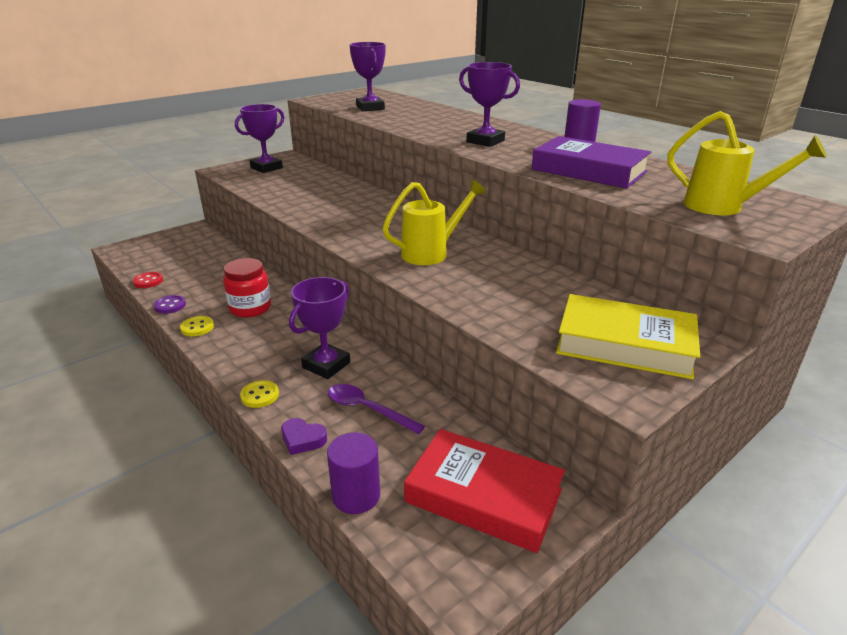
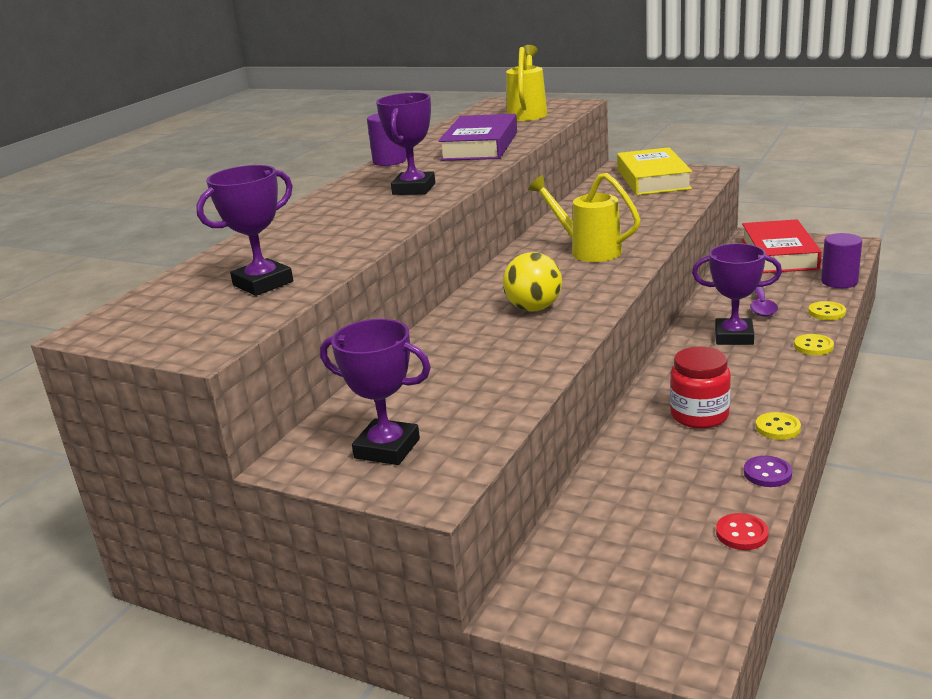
camera: 110 degrees left, 5 degrees down
(302, 439) = (826, 312): purple heart -> yellow button
(355, 215) = (534, 308): none -> yellow ball

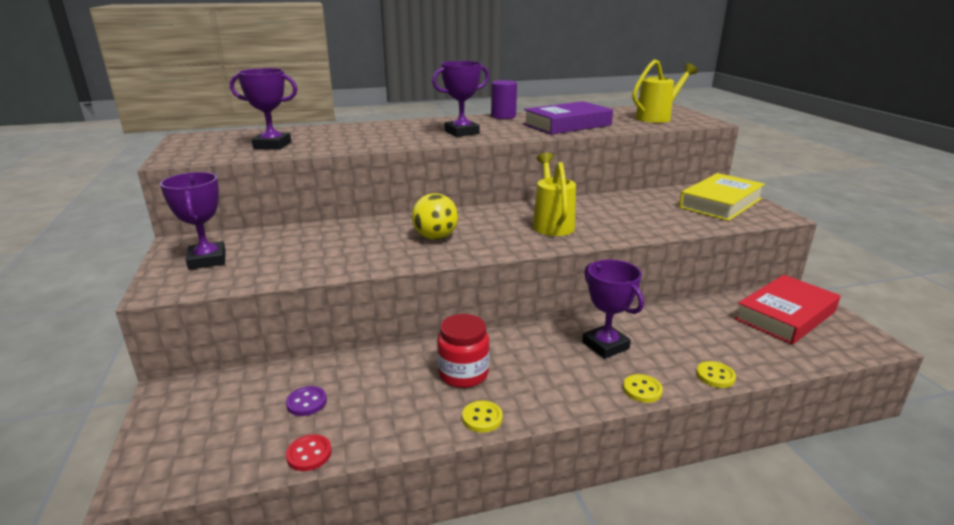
camera: 45 degrees right, 0 degrees up
(760, 304) = (680, 338): purple spoon -> none
(767, 473) = (406, 437): purple button -> purple button (306, 402)
(839, 282) = (786, 363): purple cylinder -> none

